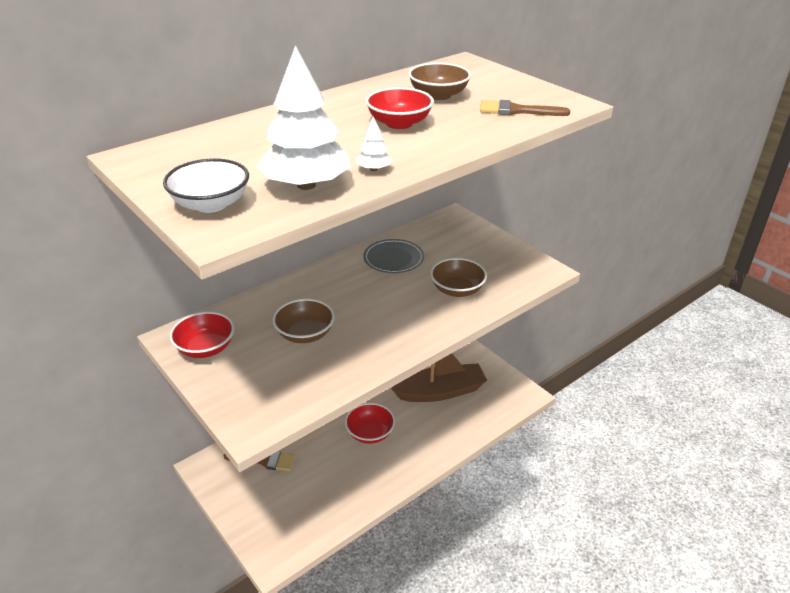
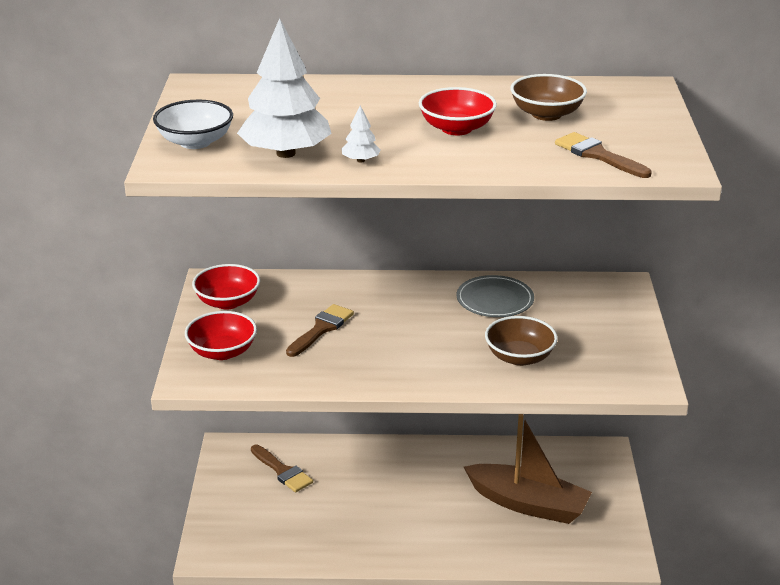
camera: 40 degrees right, 5 degrees down
(305, 334) = (321, 329): brown bowl -> brown brush
(370, 433) = (407, 502): red bowl -> red bowl (222, 352)

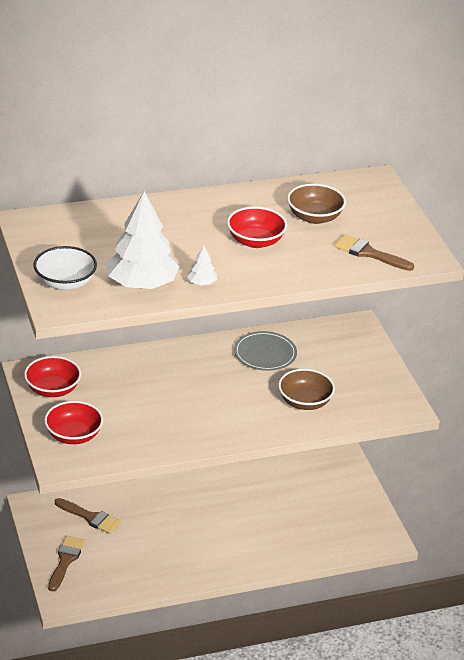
camera: 20 degrees left, 5 degrees up
(321, 329) = (142, 402): brown brush -> brown brush (65, 560)
(528, 504) = (299, 509): brown boat -> none

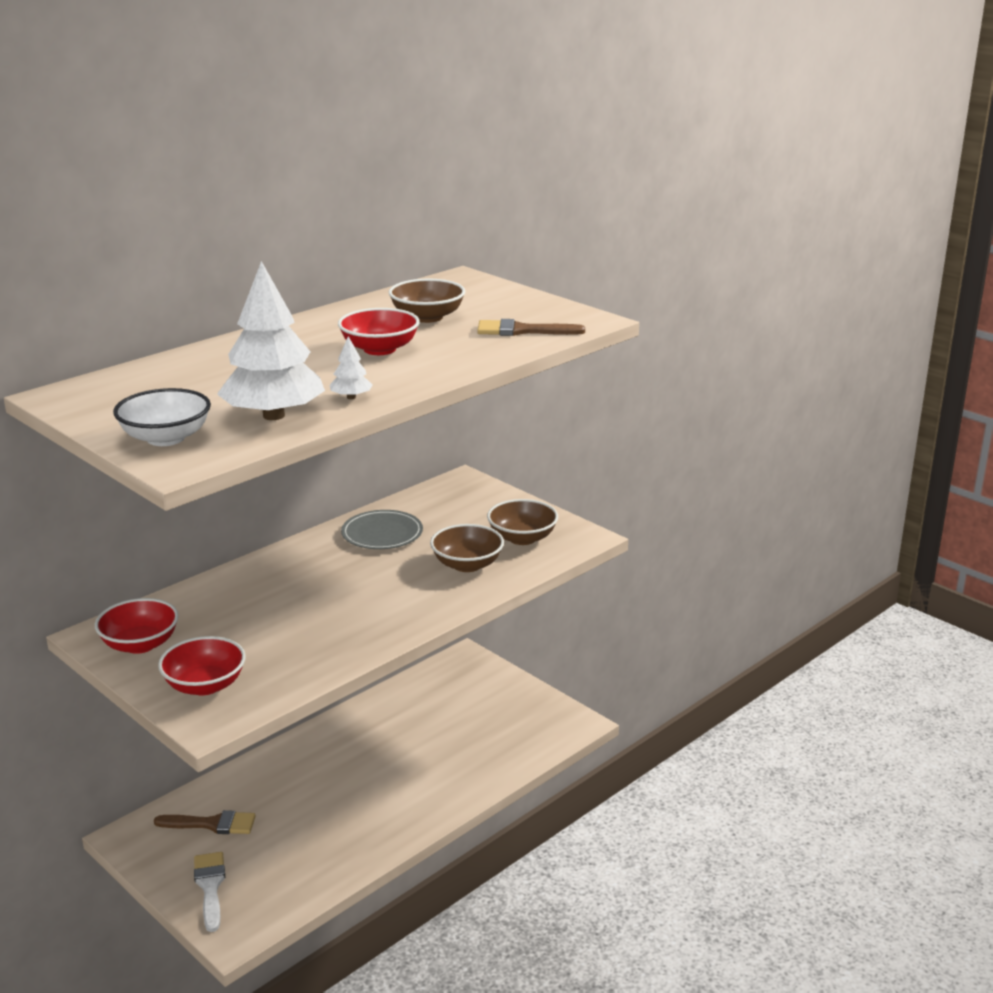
camera: 25 degrees left, 10 degrees down
(65, 560) = (210, 886): brown brush -> white brush
(361, 393) = (522, 538): none -> brown bowl

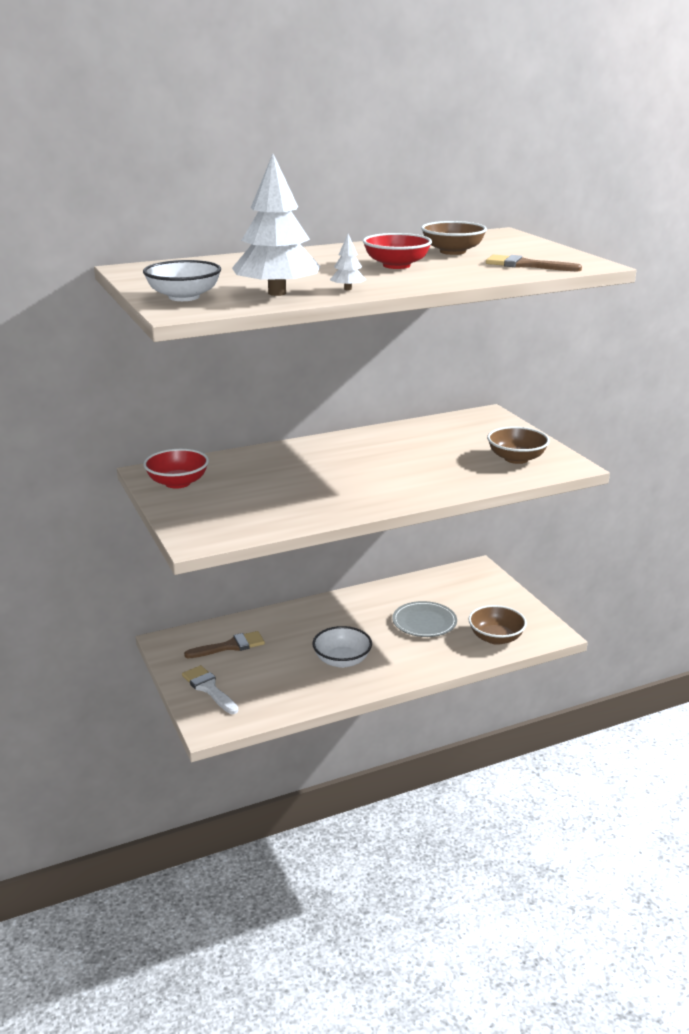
camera: 20 degrees right, 0 degrees up
(205, 685) = (208, 516): red bowl -> none
(210, 886) = (209, 688): white brush -> white brush turned 45 degrees counterclockwise
(212, 824) = (230, 646): brown brush -> brown brush turned 45 degrees counterclockwise
(356, 811) = (342, 660): none -> white bowl
(382, 533) = (402, 440): grey plate -> grey plate (424, 622)
(467, 564) = (459, 470): brown bowl -> brown bowl (496, 638)

